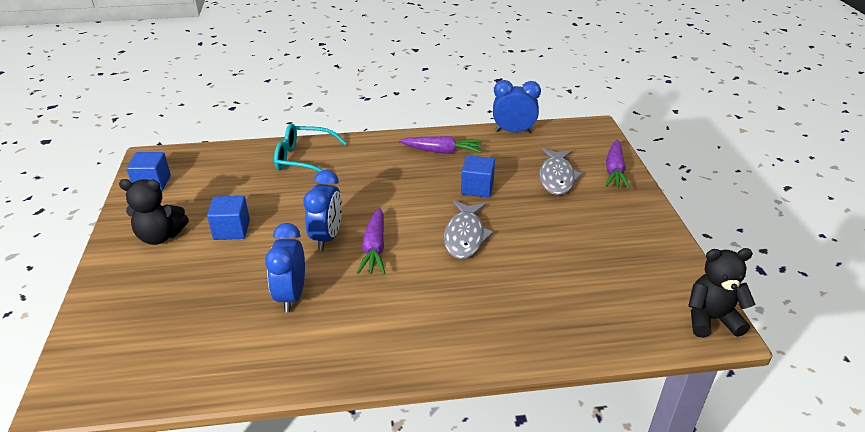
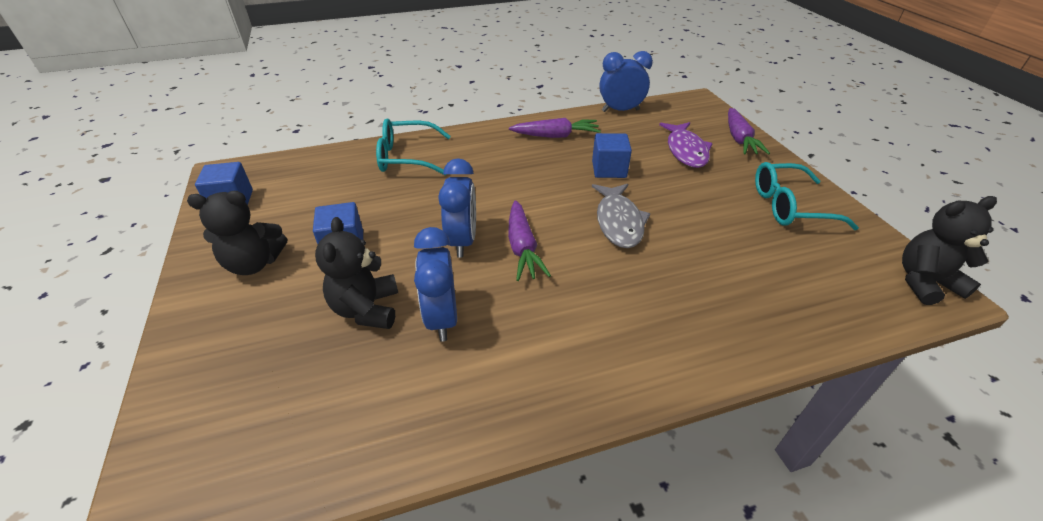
camera: 10 degrees left, 5 degrees up
(236, 282) = (367, 309): none -> black teddy bear
(557, 177) = (686, 151): grey fish -> purple fish
(626, 239) = (789, 206): none -> turquoise glasses

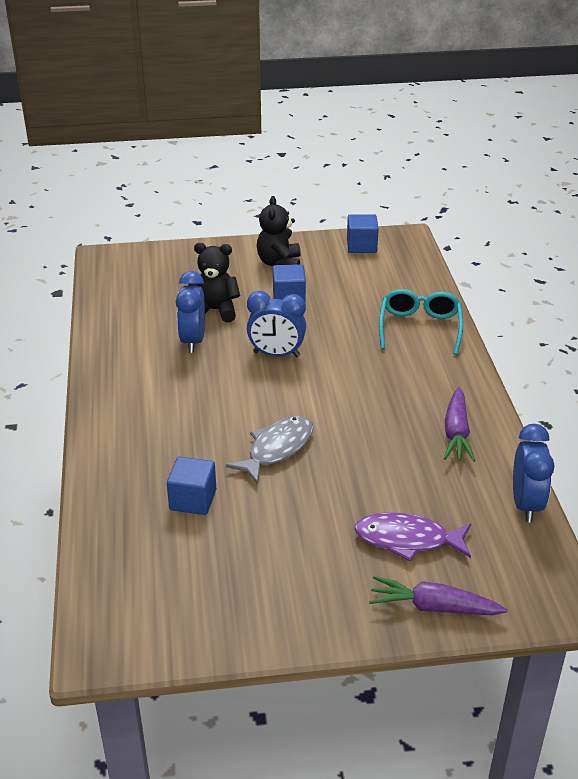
camera: 100 degrees right, 5 degrees down
(442, 318) = (193, 341): blue clock -> blue clock turned 90 degrees counterclockwise
(522, 248) = (257, 385): purple carrot -> none
(609, 169) = (374, 462): blue cube -> blue cube (193, 500)
(618, 222) = (277, 449): grey fish -> grey fish turned 120 degrees clockwise
(789, 206) = (268, 592): turquoise glasses -> none
(925, 282) = (114, 646): black teddy bear -> none

